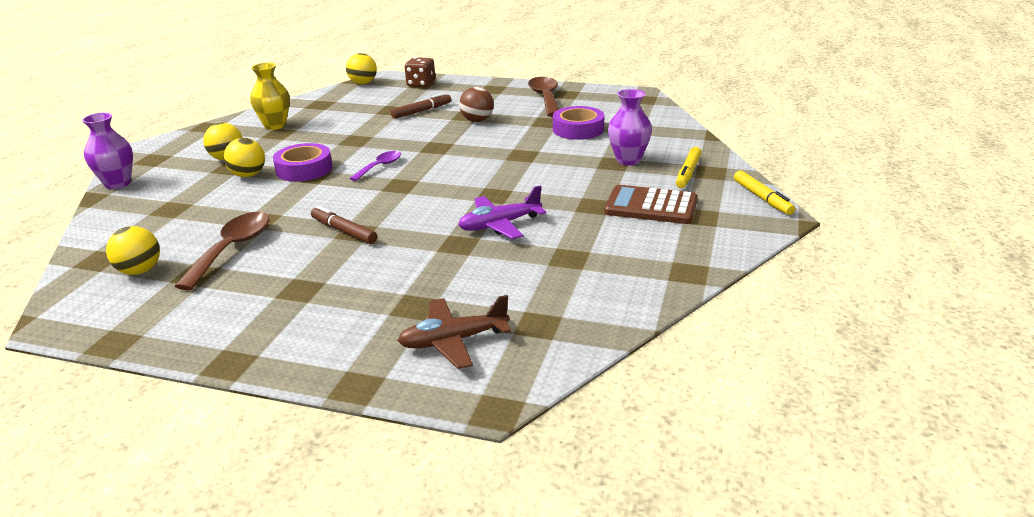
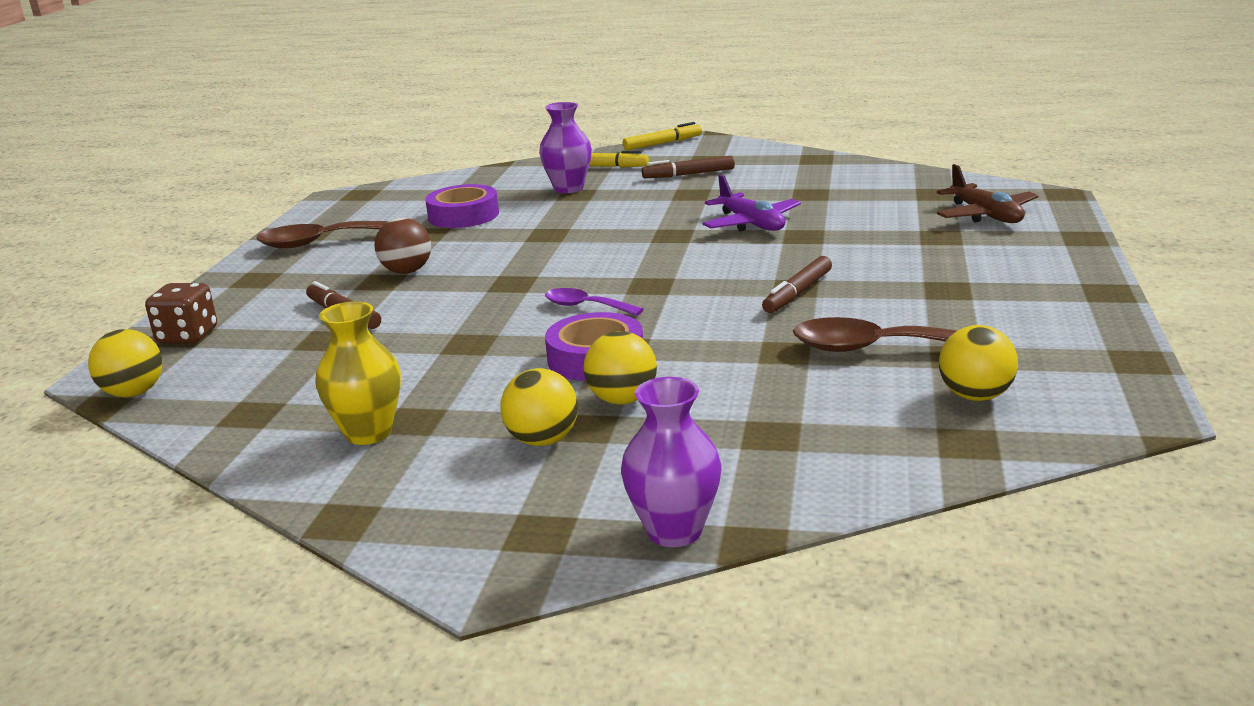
camera: 95 degrees left, 5 degrees down
(651, 206) = (688, 174): brown calculator -> brown marker

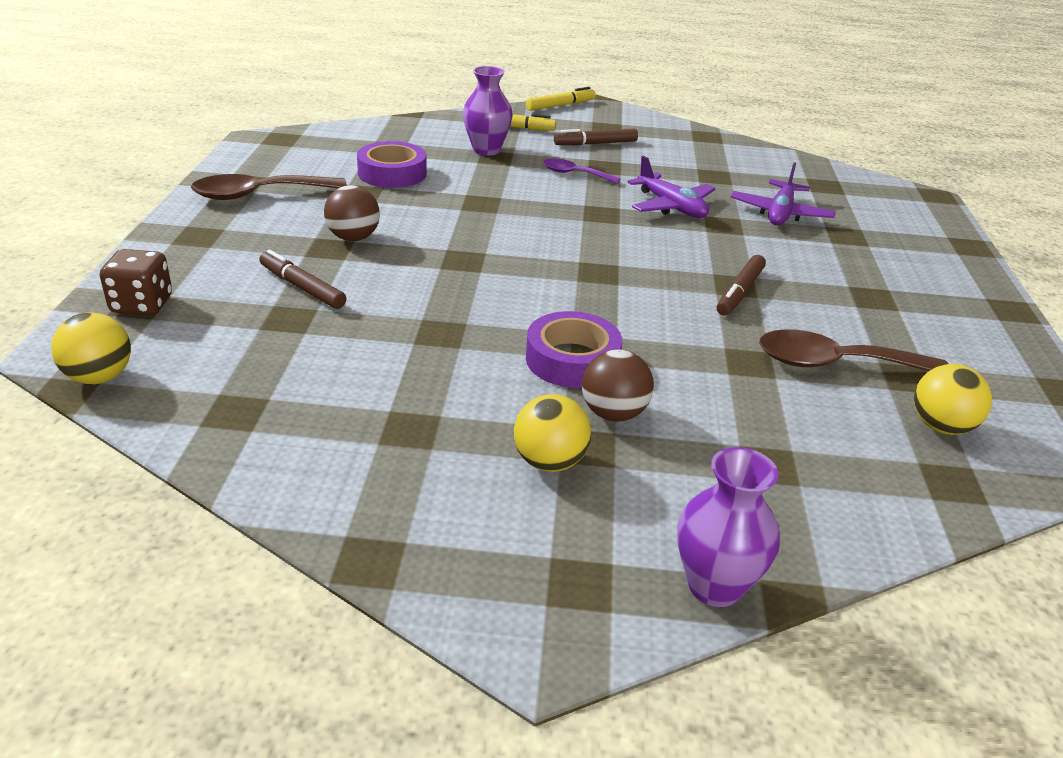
camera: 10 degrees left, 10 degrees up
(368, 433) = (367, 444): yellow vase -> none
(585, 306) = (544, 294): purple spoon -> purple spoon (574, 174)
(622, 400) = (613, 413): yellow ball -> brown ball
(871, 222) = (780, 213): none -> purple plane
(985, 215) = (878, 214): brown plane -> none

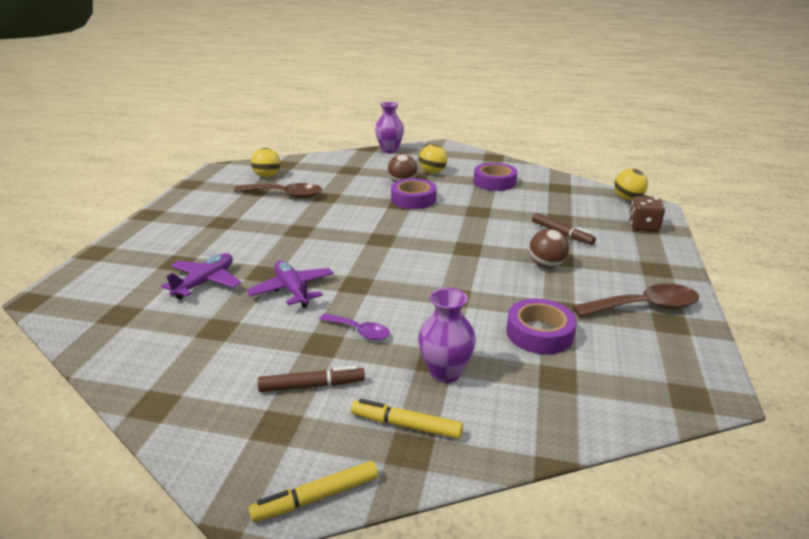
camera: 170 degrees left, 5 degrees down
(390, 426) = (494, 182): none -> purple tape
(740, 292) = (300, 226): brown marker -> none

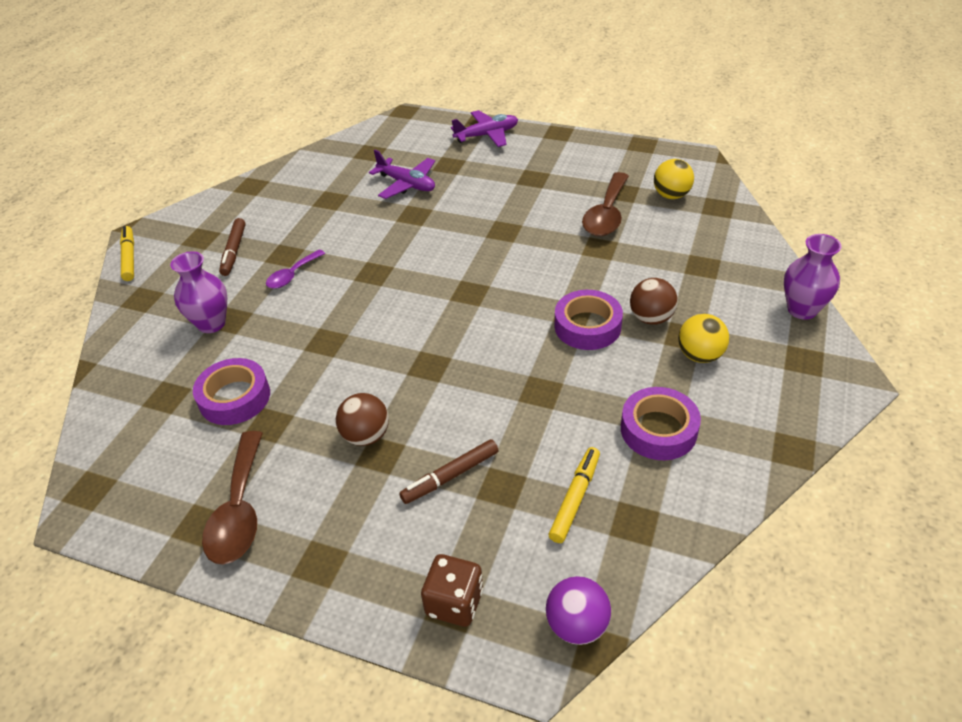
camera: 100 degrees right, 15 degrees up
(292, 290) = (376, 233): purple plane -> purple plane (487, 135)
(406, 425) = (165, 298): yellow marker -> yellow marker (575, 498)
(628, 199) = (577, 625): yellow ball -> purple ball

